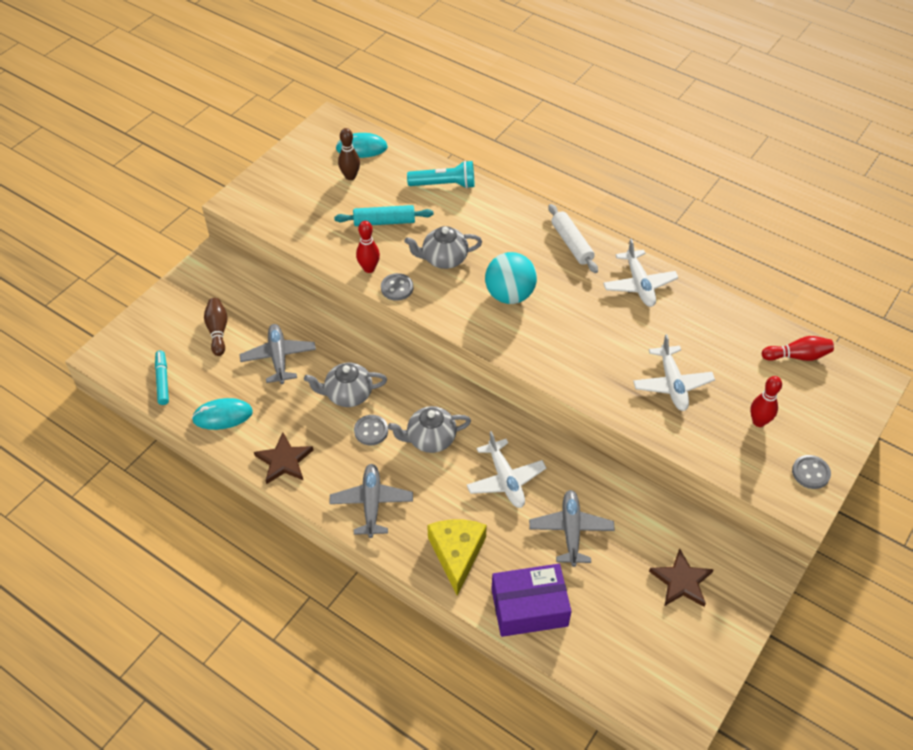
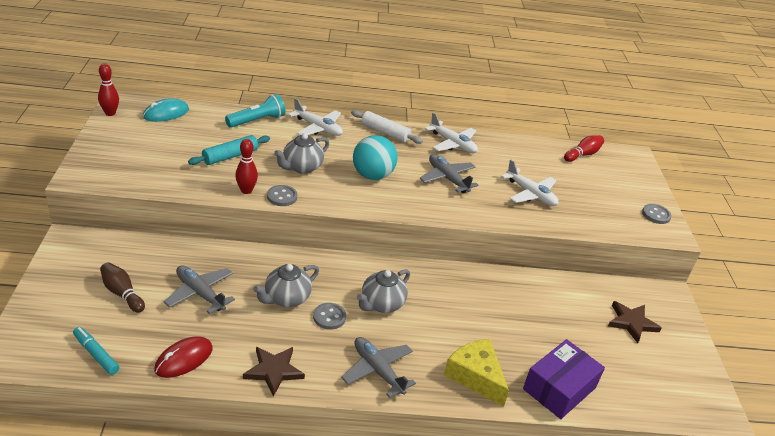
camera: 40 degrees left, 15 degrees down
(222, 416) = (184, 359): turquoise mouse -> red mouse
(350, 176) = (173, 134): brown bowling pin -> none
(505, 480) = (461, 309): white plane -> white plane (318, 128)
(571, 531) = (536, 323): grey plane -> grey plane (447, 178)
(759, 421) = (600, 197): red bowling pin -> red bowling pin (110, 113)

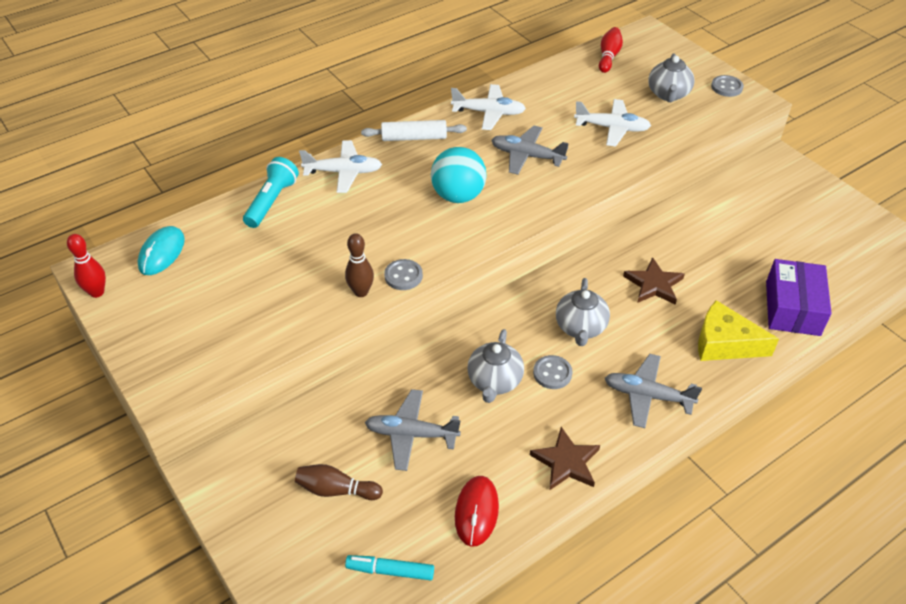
camera: 30 degrees left, 10 degrees up
(230, 156) = (296, 262): turquoise rolling pin -> none
(246, 190) = (361, 292): red bowling pin -> brown bowling pin
(301, 167) = (382, 229): grey teapot -> grey teapot (668, 94)
(631, 323) = (781, 207): brown star -> brown star (654, 284)

